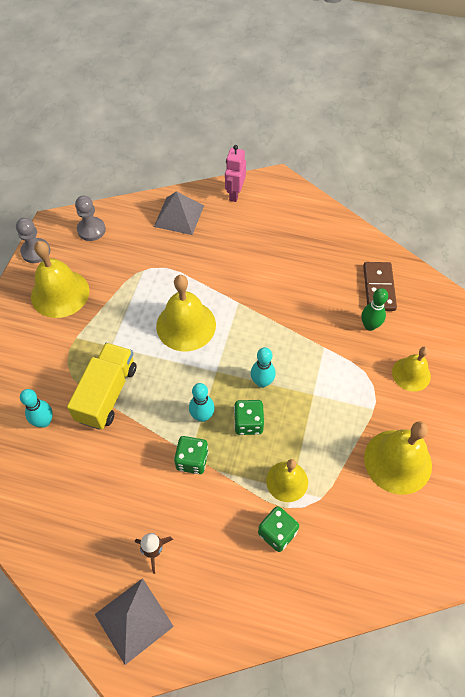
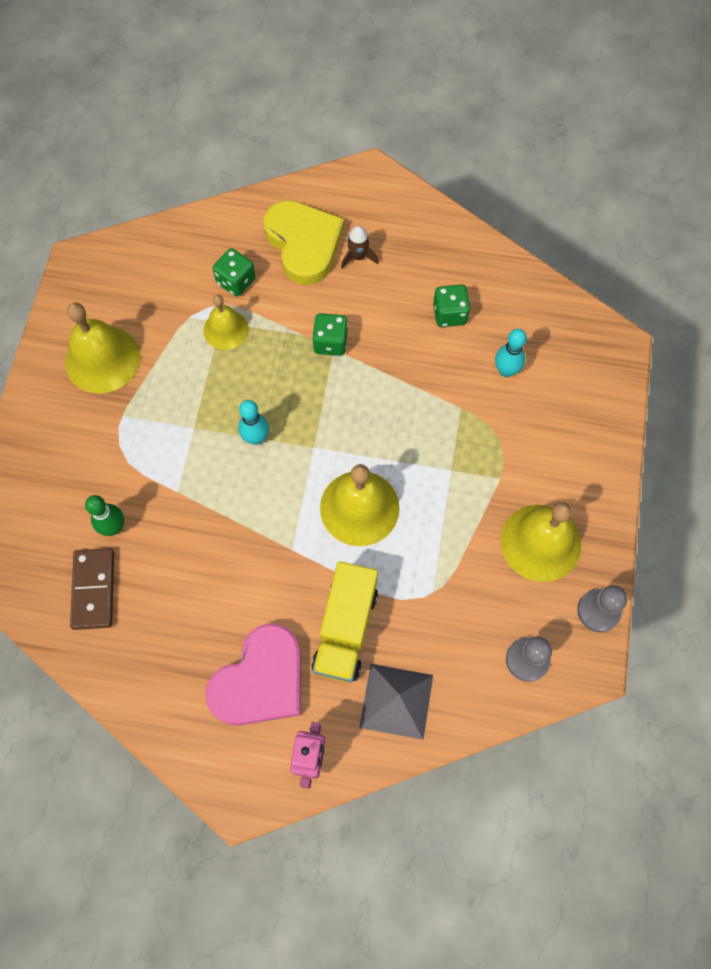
camera: 175 degrees right, 10 degrees up
(107, 394) = (441, 408): yellow truck -> yellow truck (345, 629)
(134, 620) = (367, 203): grey pyramid -> none
(202, 416) = (324, 391): turquoise bowling pin -> none
(207, 571) = (304, 244): none -> yellow heart
(248, 423) = (270, 387): green dice -> green dice (449, 314)
(263, 231) = (260, 680): none -> pink heart
(411, 374) = (70, 463): yellow bell -> none

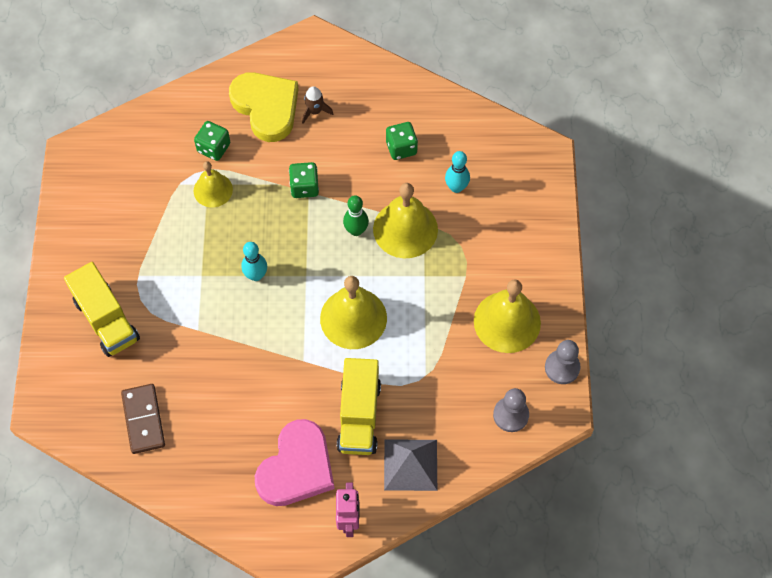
camera: 10 degrees left, 5 degrees down
(76, 462) = (106, 320): none -> yellow truck
(102, 359) = (111, 231): yellow bell -> yellow bell (405, 229)
(114, 527) = (150, 367): green bowling pin -> green bowling pin (356, 230)

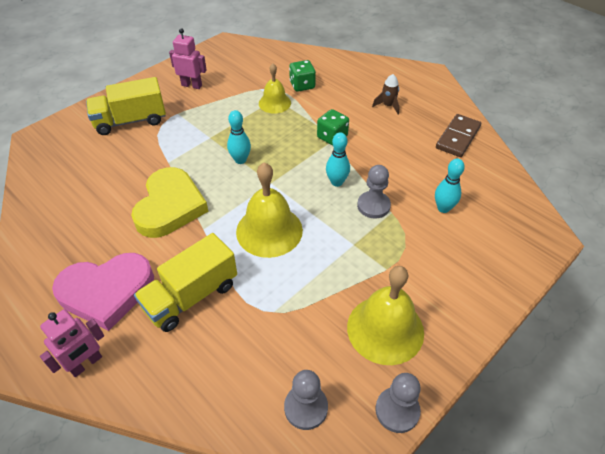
camera: 45 degrees right, 15 degrees down
(106, 320) = (130, 121): yellow truck -> yellow truck turned 60 degrees clockwise
(109, 233) = (192, 85): none -> pink robot
(143, 419) = (71, 183): brown domino -> brown domino (458, 137)
(266, 107) = (359, 86): yellow heart -> yellow heart (170, 206)
(356, 230) = (337, 182): green bowling pin -> turquoise bowling pin
(401, 148) = (426, 159): green dice -> none
(405, 229) = (373, 206): yellow bell -> grey pawn
(410, 464) = (180, 367): grey pyramid -> none

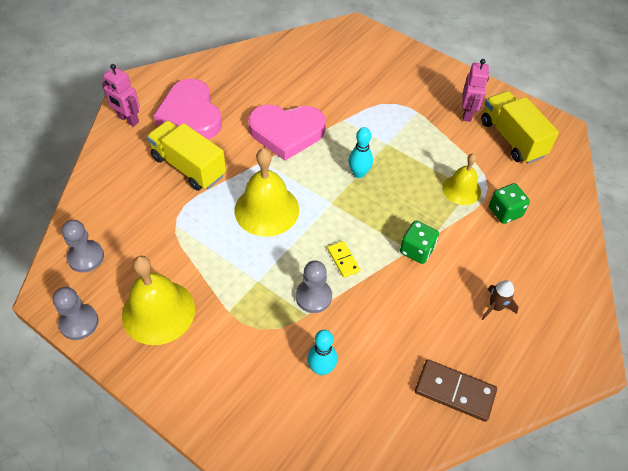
camera: 80 degrees right, 5 degrees up
(130, 121) = (395, 80): yellow truck -> yellow truck (512, 138)
(170, 206) = (286, 133): yellow heart -> pink heart
(337, 182) = (343, 260): turquoise bowling pin -> yellow domino

